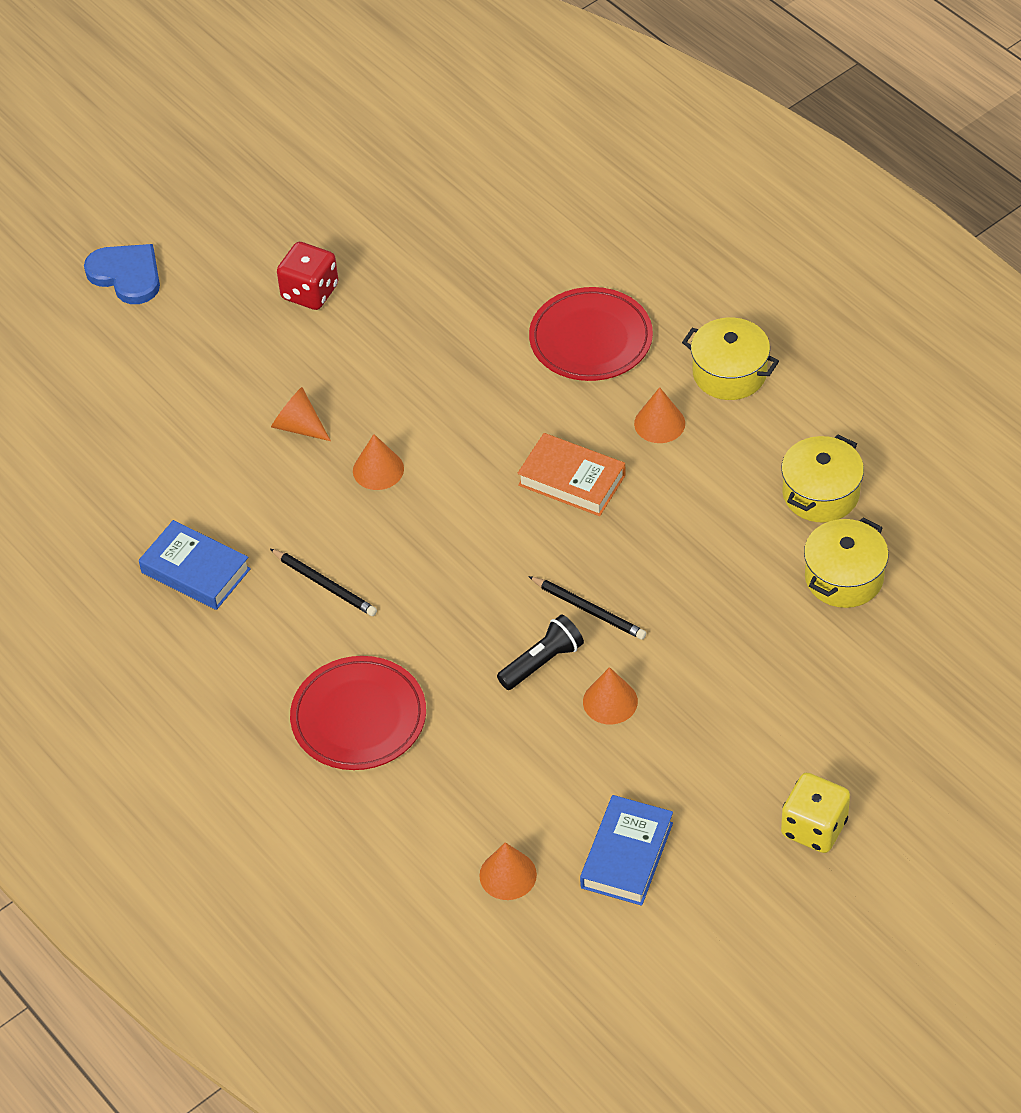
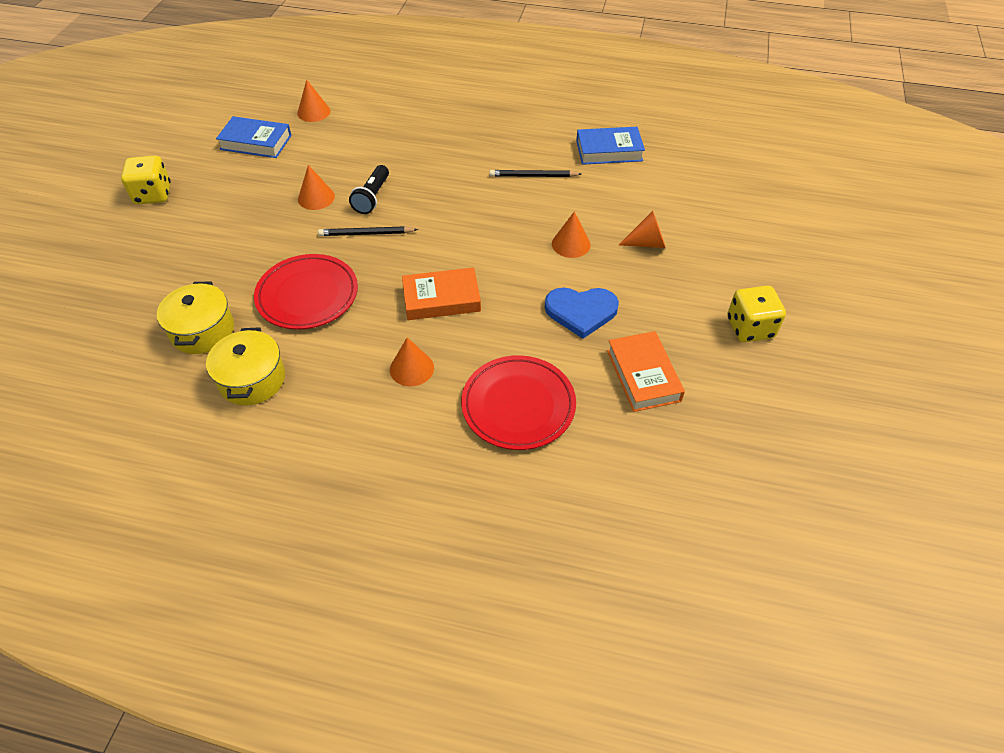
camera: 140 degrees right, 0 degrees up
(126, 275) = (873, 274): blue heart -> blue heart (581, 311)
(310, 292) = (750, 328): red dice -> yellow dice
(359, 717) = (450, 133): red plate -> red plate (307, 295)
(455, 305) = (643, 375): none -> orange book
(627, 855) = (256, 142): blue book -> blue book turned 60 degrees counterclockwise
(729, 373) = (386, 437): yellow pot -> none

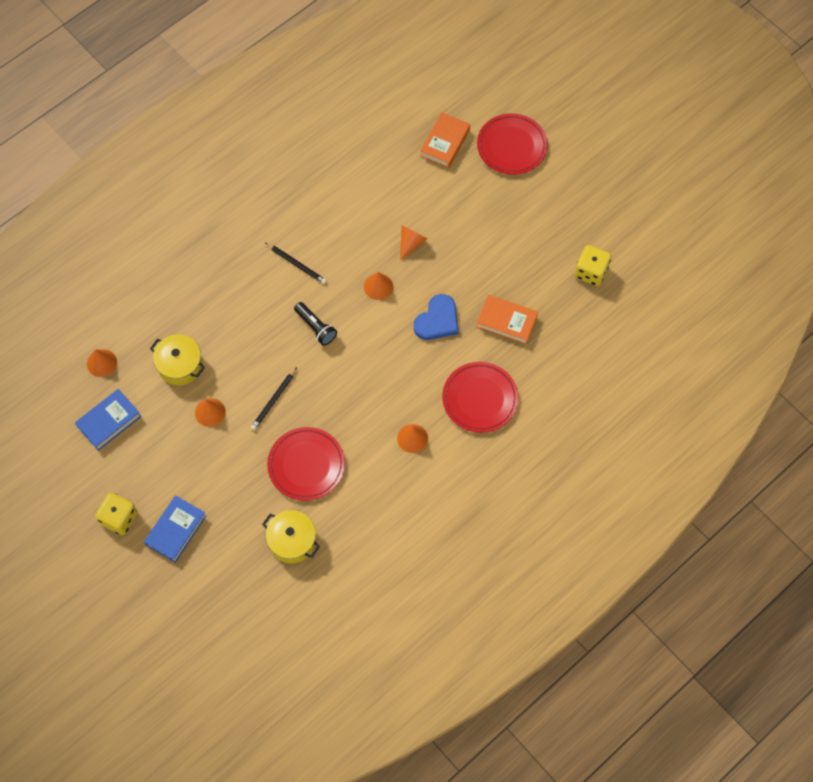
camera: 55 degrees left, 15 degrees up
(252, 379) = (356, 530): yellow pot -> yellow pot (180, 365)
(372, 197) = (238, 376): black flashlight -> black flashlight (316, 327)
(441, 299) = (369, 390): orange book -> orange book (445, 143)
(533, 176) = (296, 264): black pencil -> black pencil turned 90 degrees counterclockwise
(609, 151) = (308, 200): blue book -> blue book (176, 530)
(750, 328) = (515, 242): yellow dice -> yellow dice (591, 272)
(856, 262) = (511, 146): none -> red plate

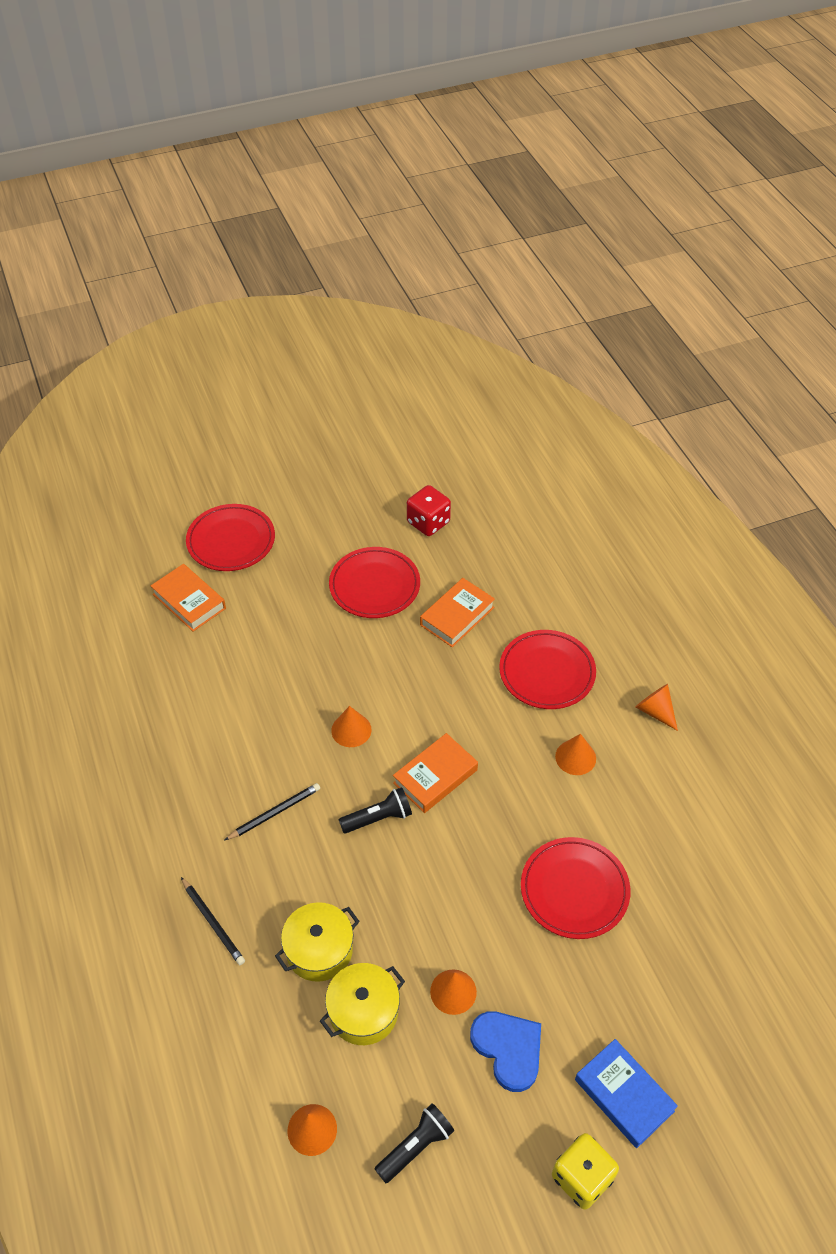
camera: 70 degrees left, 15 degrees down
(109, 421) = (415, 1146): blue book -> black flashlight
(274, 400) = (465, 901): black pencil -> black pencil (213, 922)
(292, 541) = (680, 941): yellow pot -> yellow pot (319, 950)
(361, 352) = (435, 776): none -> orange book
(411, 243) = (308, 677): orange cone -> orange cone (655, 711)
(437, 320) = (425, 682): blue heart -> blue heart (508, 1049)
(511, 256) = (374, 586): none -> red plate
(591, 272) = (428, 522): yellow dice -> red dice

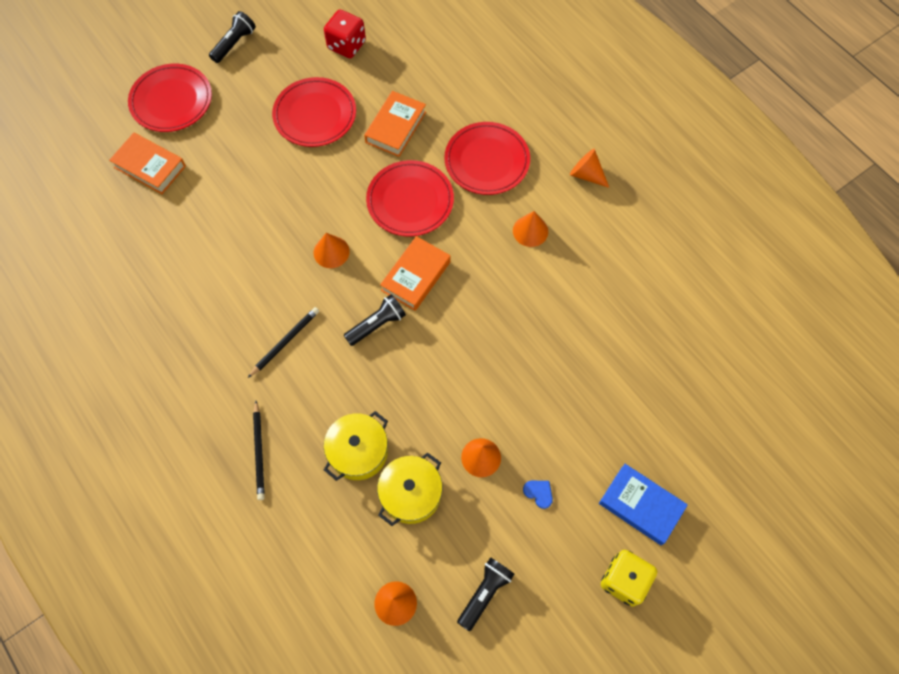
camera: 15 degrees left, 15 degrees up
(213, 922) = (259, 451): black pencil -> black pencil turned 45 degrees clockwise
(312, 497) = (234, 43): none -> black flashlight
(508, 1049) = (539, 493): blue heart -> blue heart, size x0.46
(574, 890) = (558, 346): red plate -> red plate (410, 201)

